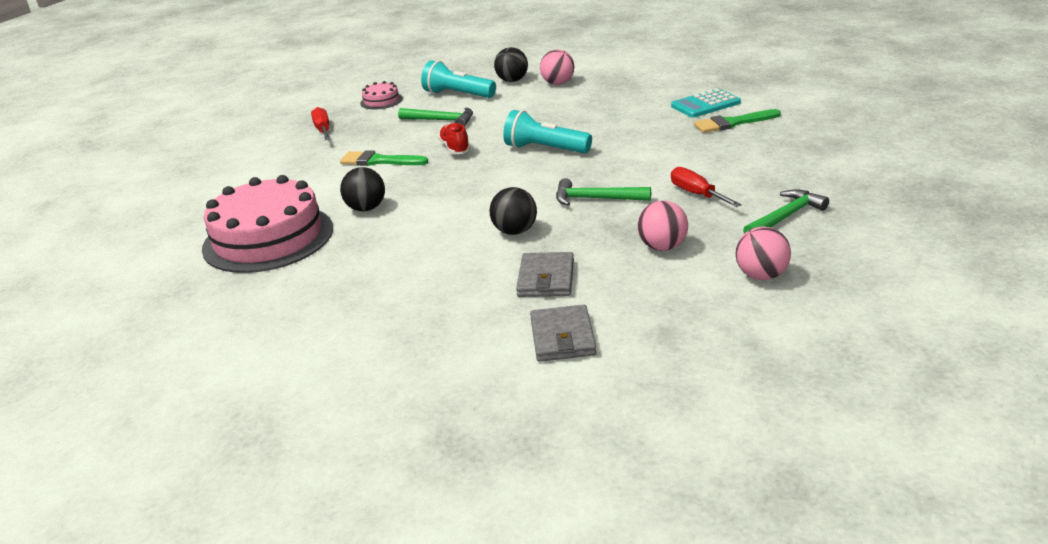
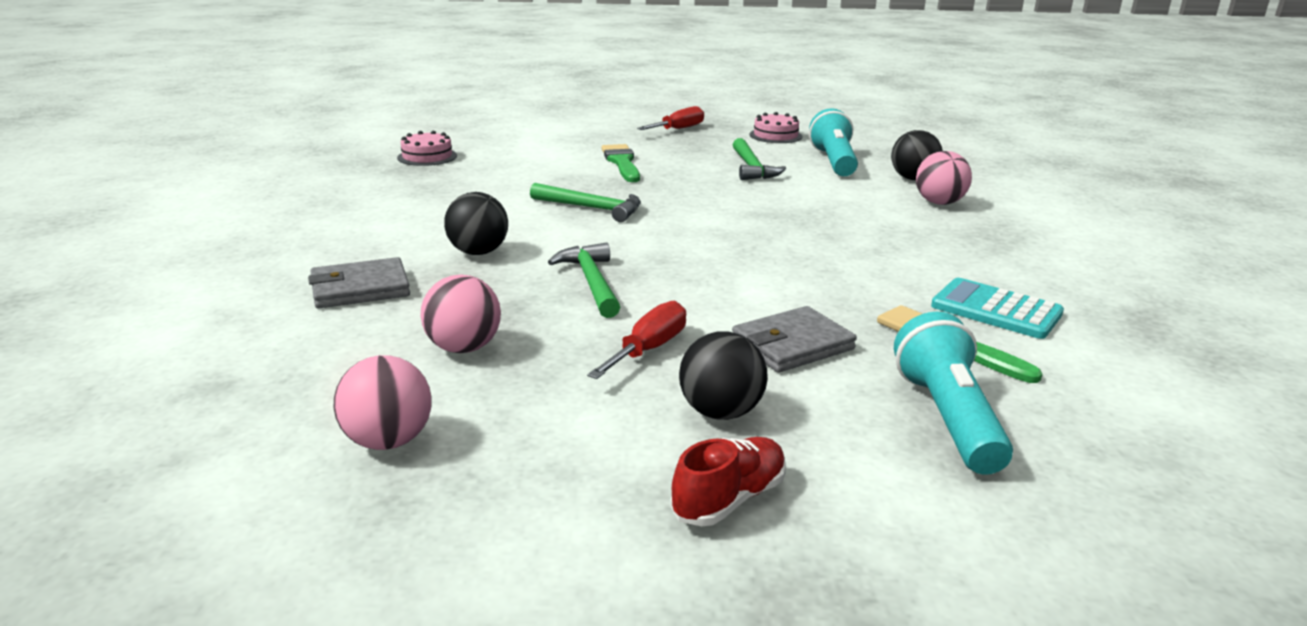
camera: 60 degrees right, 5 degrees down
(268, 238) = (427, 157): pink cake -> pink cake, size x0.43
(366, 208) = (505, 178): black ball -> black ball (720, 412)
(455, 148) = (681, 187): red shoe -> red shoe (729, 499)
(545, 149) = (719, 230): turquoise flashlight -> turquoise flashlight (947, 418)
(562, 337) = (214, 321): grey wallet -> grey wallet (792, 345)
(785, 217) = (608, 439): green hammer -> green hammer (592, 208)

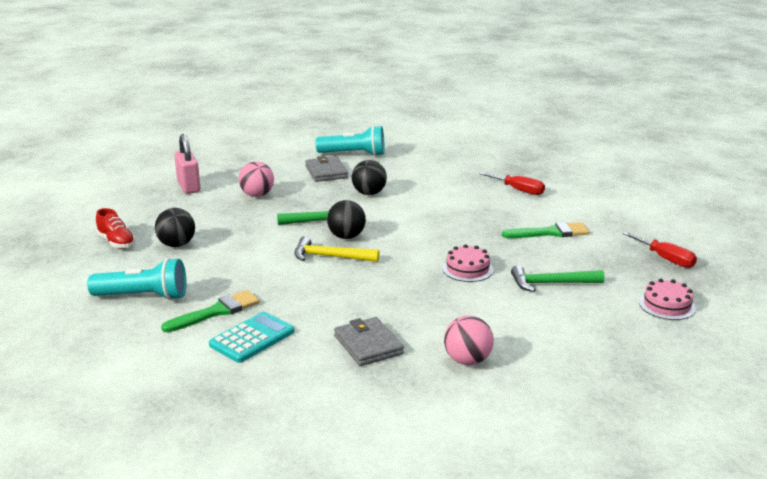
camera: 95 degrees right, 0 degrees up
(388, 441) = (189, 187): pink ball -> pink padlock
(427, 157) = (544, 172): pink cake -> pink cake (467, 269)
(592, 208) = (442, 221): green hammer -> none
(648, 349) = (240, 232): red screwdriver -> red screwdriver (518, 190)
(725, 272) = (330, 256): none -> yellow hammer
(792, 345) = (231, 267): grey wallet -> grey wallet (368, 345)
(833, 162) = (582, 325): turquoise flashlight -> turquoise flashlight (354, 154)
(913, 179) = (538, 360): black ball -> black ball (346, 237)

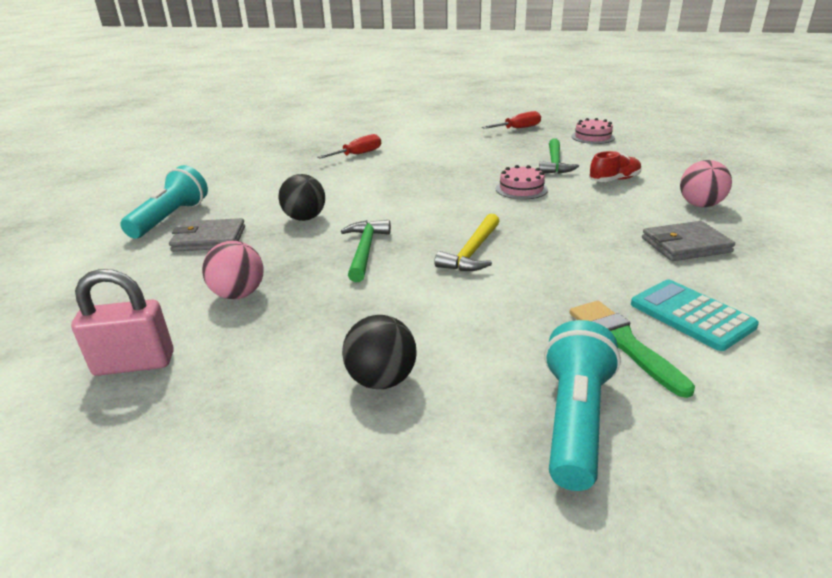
camera: 75 degrees left, 5 degrees up
(116, 242) = (331, 465): red shoe -> red shoe (614, 180)
(346, 237) = (421, 239): black ball -> none
(550, 232) = (456, 153): green brush -> none

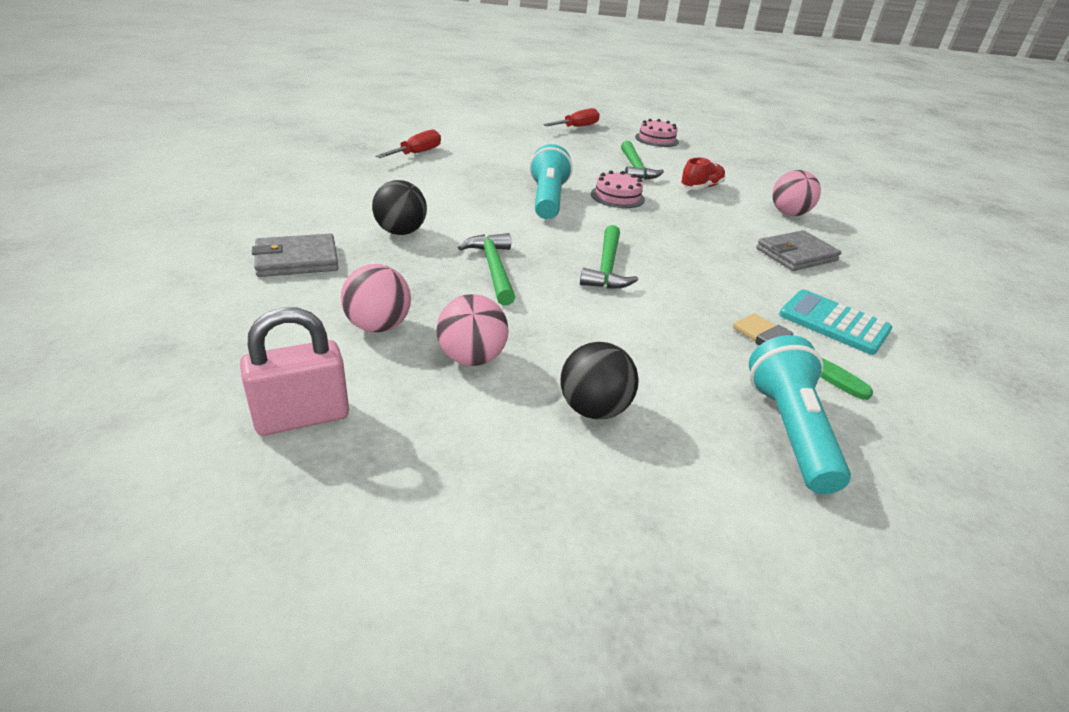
camera: 20 degrees left, 5 degrees up
(170, 218) = (227, 234): turquoise flashlight -> turquoise flashlight (547, 199)
(299, 326) = (471, 358): none -> pink ball
(472, 252) = (606, 267): yellow hammer -> green hammer

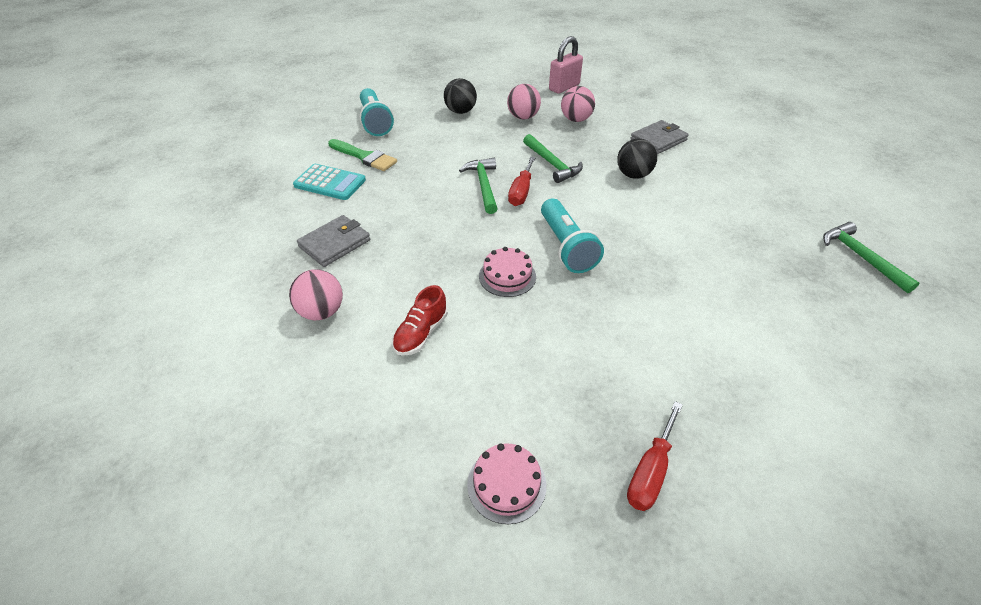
camera: 165 degrees right, 10 degrees up
(417, 153) = (745, 280): red screwdriver -> red screwdriver (521, 192)
(635, 168) = (509, 351): green hammer -> green hammer (860, 257)

